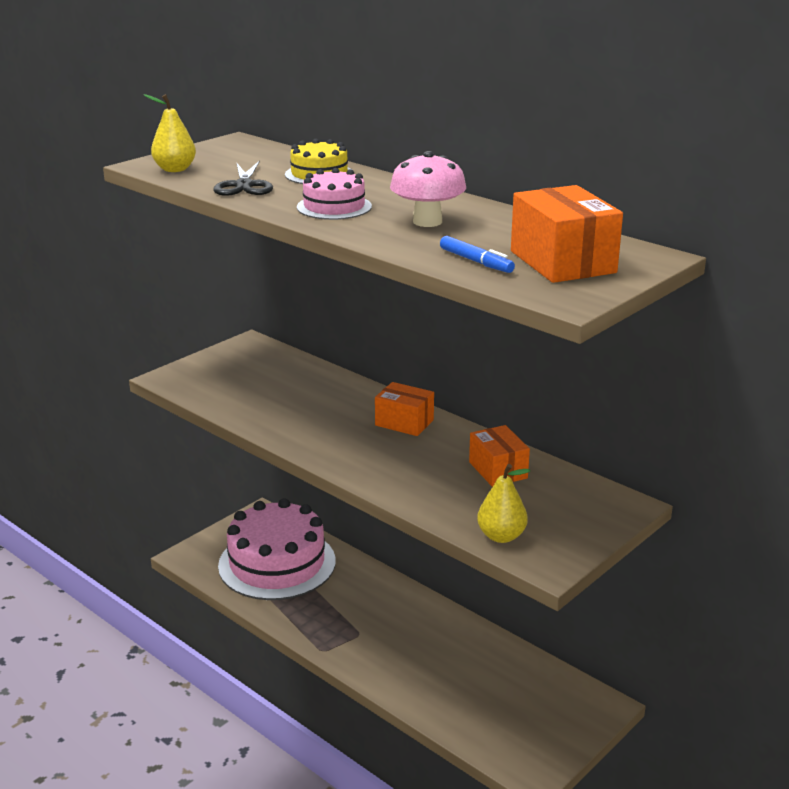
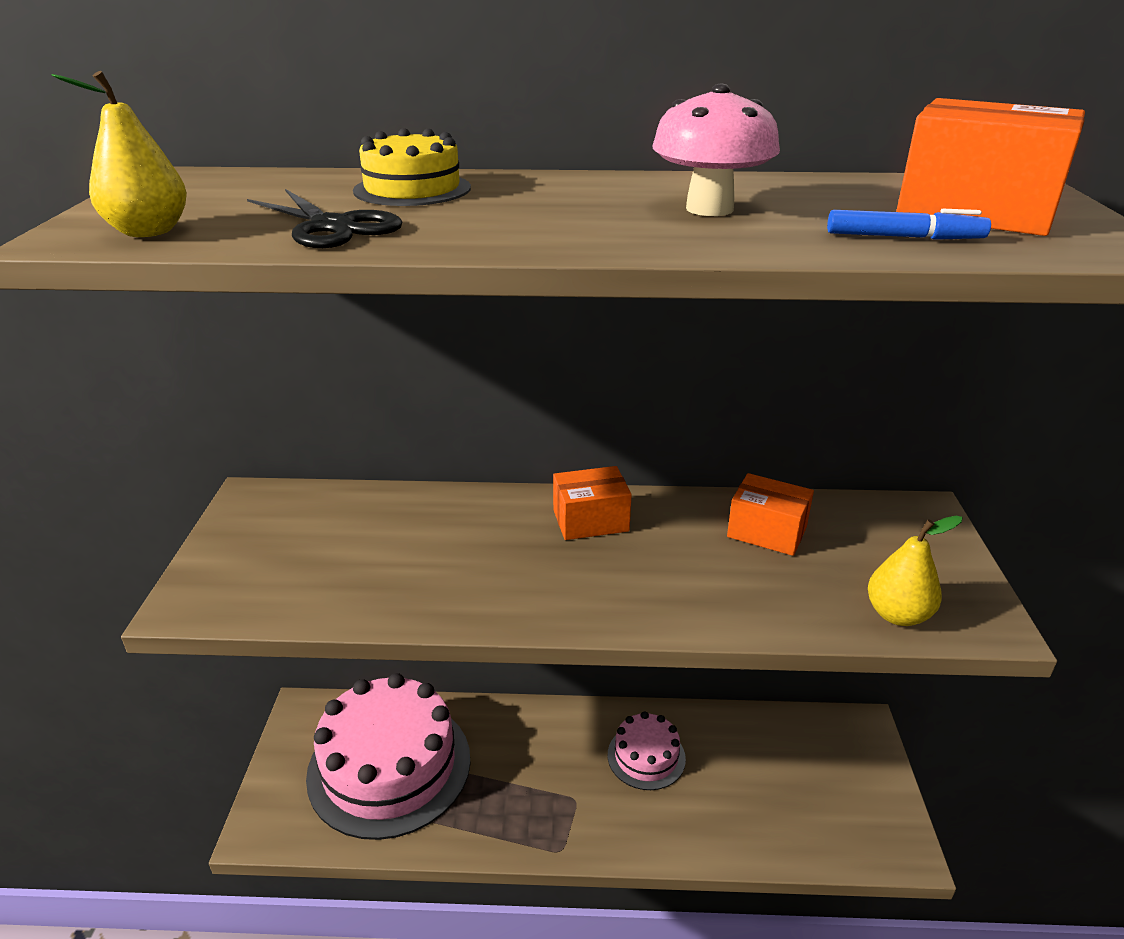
camera: 40 degrees left, 5 degrees up
(334, 207) = (543, 221): pink cake -> pink cake (646, 756)

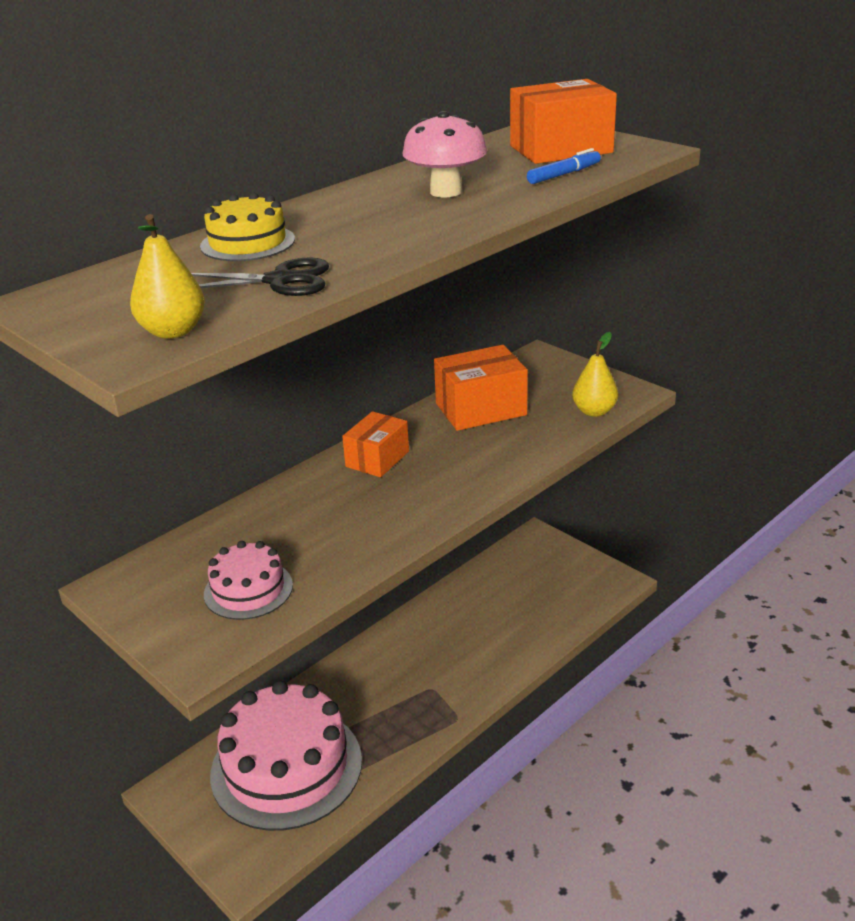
camera: 45 degrees left, 0 degrees up
(646, 756) = (442, 636): pink cake -> pink cake (248, 589)
(767, 532) = (480, 409): orange box -> orange box, size x1.51

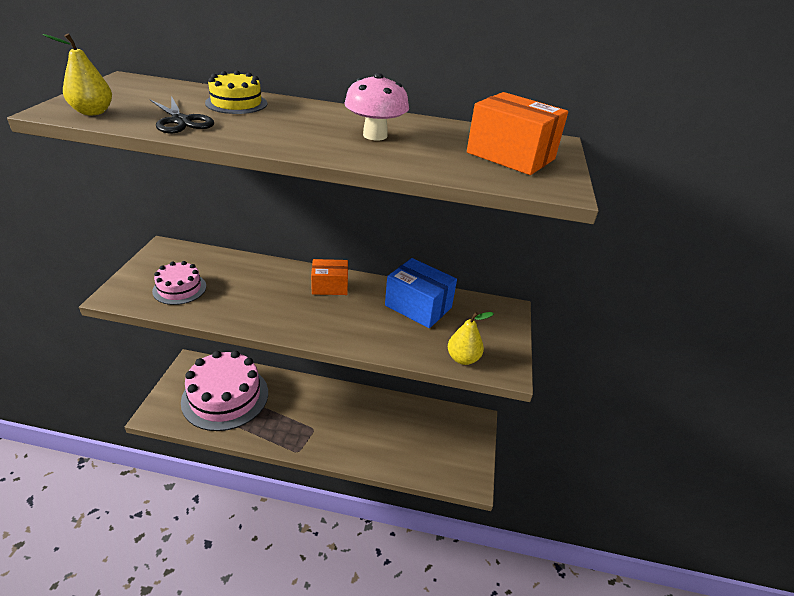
camera: 50 degrees right, 5 degrees up
(480, 409) = (418, 306): orange box -> blue box
(564, 174) = (456, 166): blue marker -> none

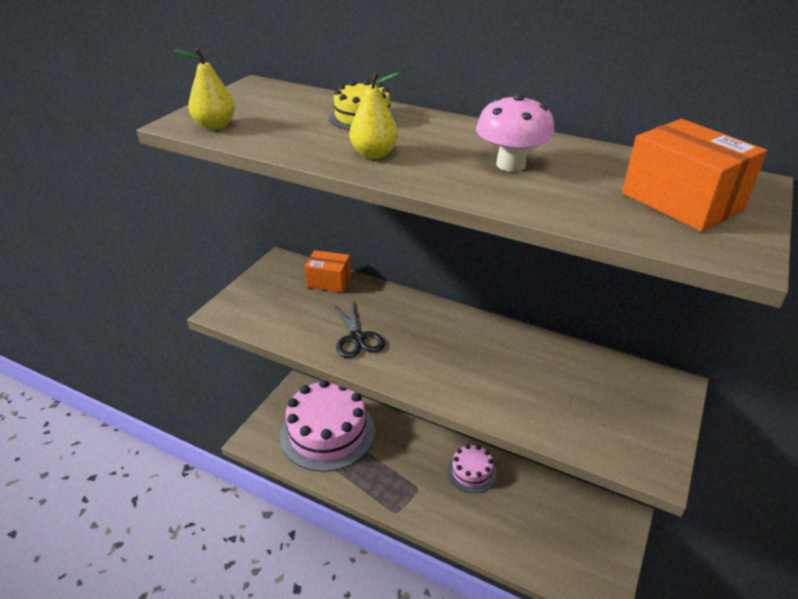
camera: 20 degrees right, 0 degrees up
(179, 288) = (287, 311): pink cake -> pink cake (471, 472)
(181, 121) = (298, 139): black scissors -> black scissors (357, 338)
(330, 286) = (451, 327): orange box -> orange box (329, 281)
(418, 306) = (554, 366): blue box -> none
(463, 358) = (599, 443): yellow pear -> yellow pear (374, 154)

